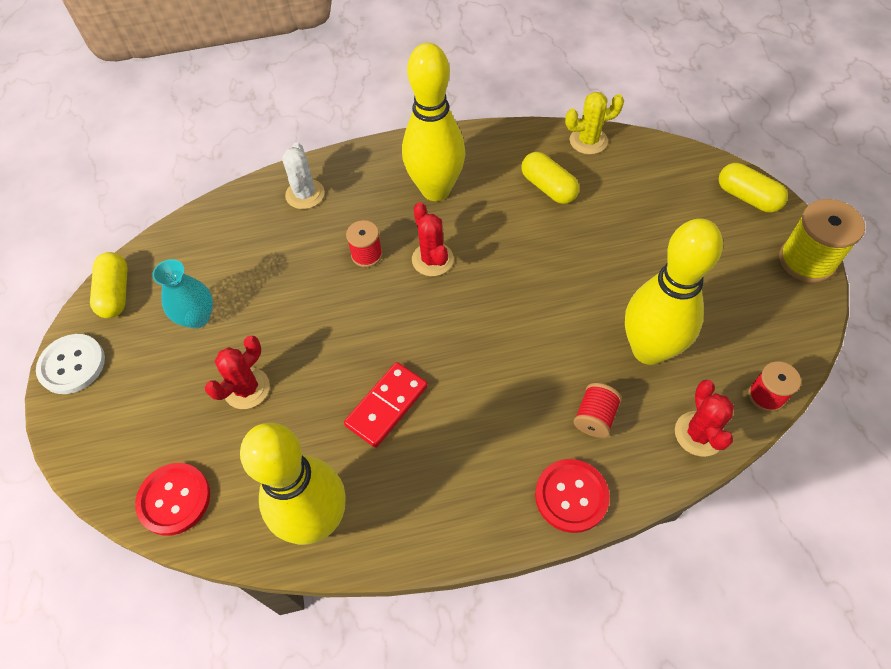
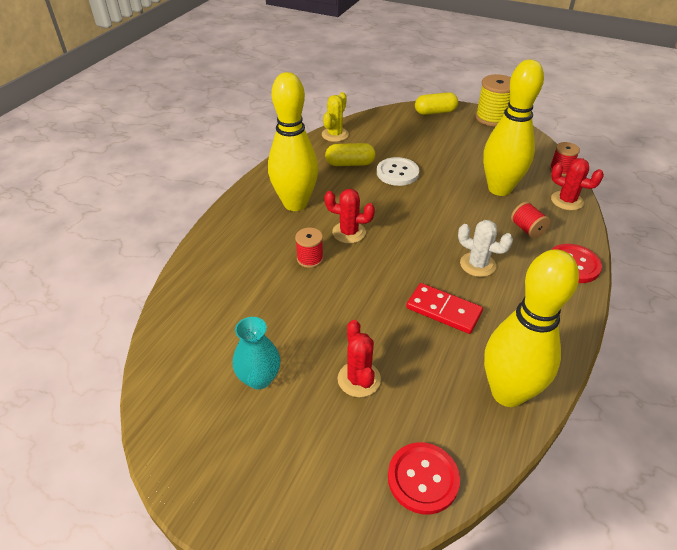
camera: 55 degrees left, 15 degrees down
(72, 365) = (211, 497): white button -> white button (397, 173)
(116, 293) = (169, 424): yellow capsule -> none
(305, 194) = (219, 262): white cactus -> white cactus (477, 264)
(387, 406) = (443, 310): red domino -> red domino turned 45 degrees counterclockwise

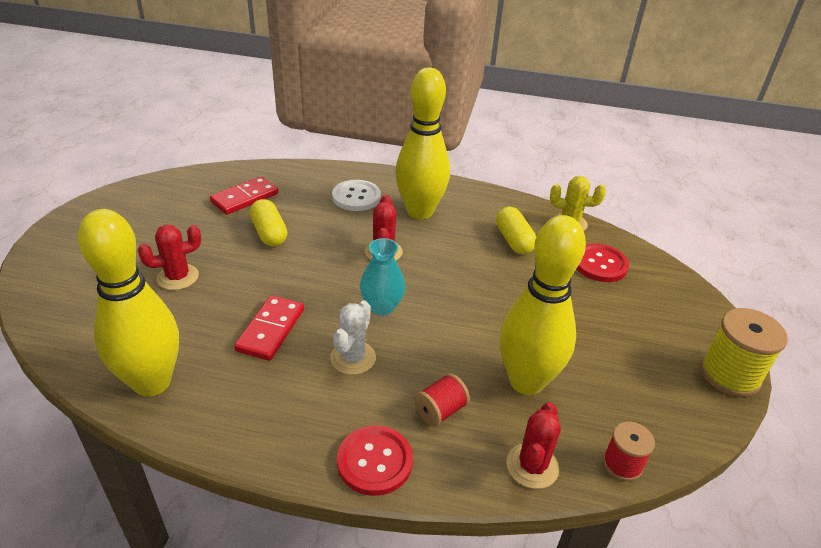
camera: 75 degrees right, 5 degrees down
(227, 322) = (245, 198): none -> red domino
(259, 378) = (182, 223): turquoise vase -> turquoise vase (382, 307)
(310, 259) = (335, 231): red spool -> none
(397, 173) = (514, 280): white button -> white button (356, 197)
(423, 478) = (65, 323): red button -> red button (600, 264)
(435, 112) = (695, 308): yellow capsule -> yellow capsule (269, 233)

